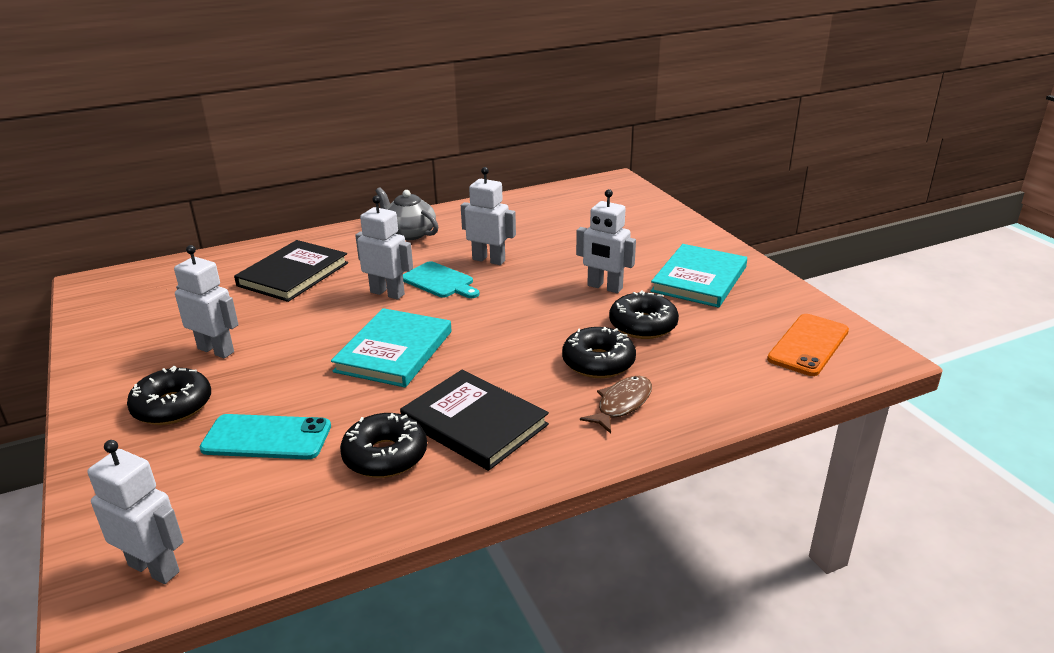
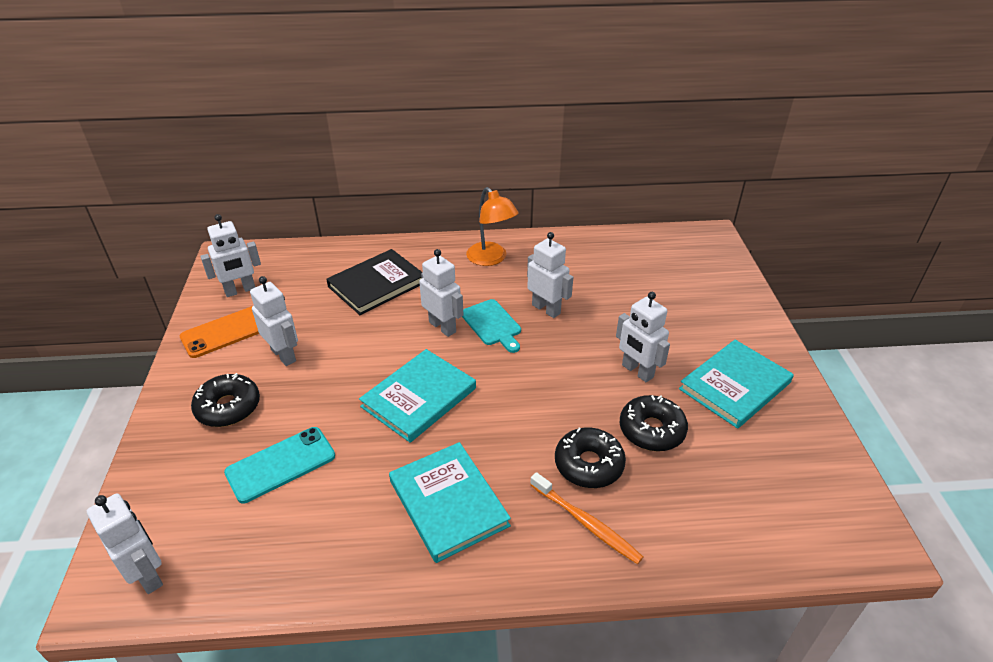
camera: 20 degrees right, 10 degrees up
(128, 308) = (240, 290): none -> white robot
(266, 438) = (281, 464): turquoise phone -> turquoise phone turned 60 degrees counterclockwise
(385, 456) = (361, 516): black donut -> none
(409, 233) = (491, 259): grey teapot -> orange lamp
(474, 423) = (448, 503): black book -> turquoise book
(621, 404) = (587, 523): brown fish -> orange toothbrush
(808, 345) = (807, 505): orange phone -> orange phone (226, 331)

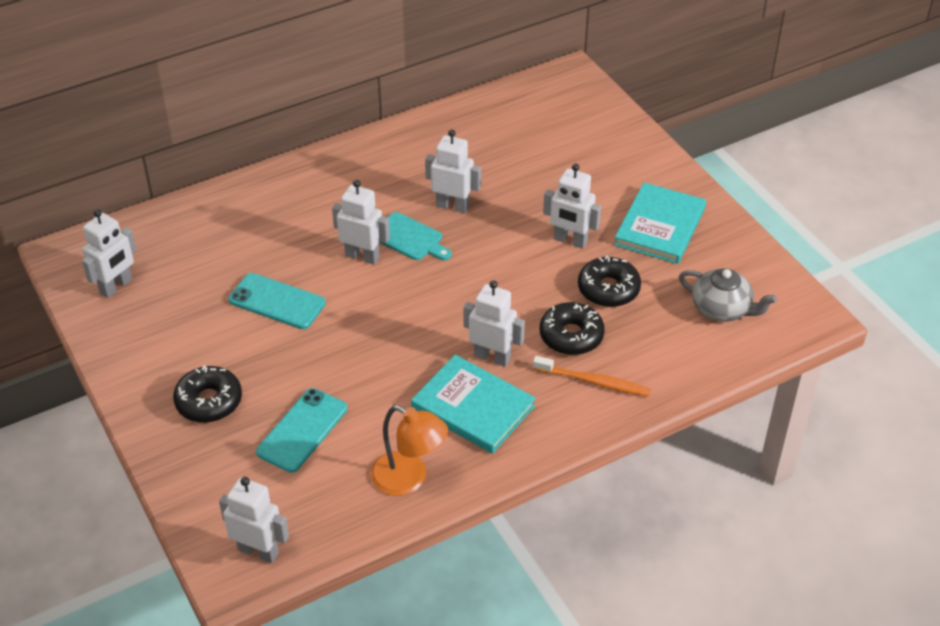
camera: 25 degrees left, 5 degrees up
(226, 331) = (141, 333): orange phone -> none
(284, 355) = (222, 336): white robot -> white robot (492, 357)
(347, 341) = (277, 301): none -> turquoise phone
(377, 284) = (262, 233): black book -> none
(419, 397) = (386, 330): turquoise book -> none
(491, 259) = (363, 168): orange lamp -> orange lamp (409, 479)
(767, 493) = (722, 309): none -> grey teapot

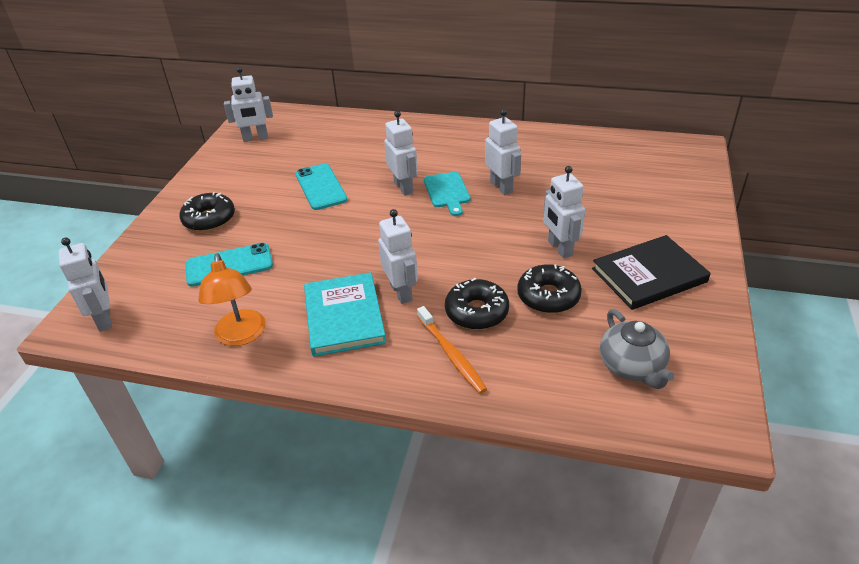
camera: 45 degrees right, 5 degrees down
(660, 226) = (649, 275): turquoise book -> black book

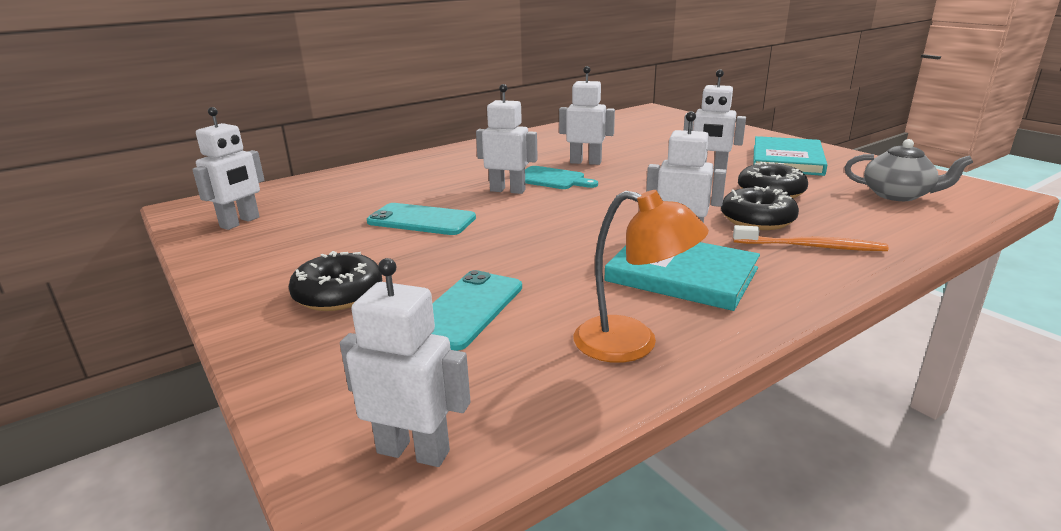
camera: 50 degrees left, 15 degrees down
(649, 275) = (787, 160): black book -> turquoise book

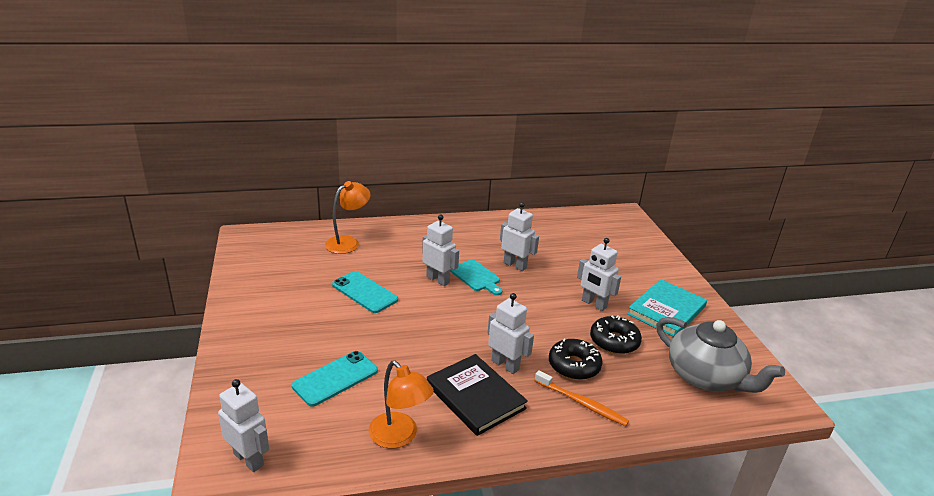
camera: 20 degrees right, 5 degrees up
(240, 222) = (264, 259): white robot -> none
(338, 294) = (280, 341): black donut -> none
(353, 185) = (348, 242): none -> orange lamp
(681, 275) = (475, 396): turquoise book -> black book
(898, 195) = (705, 377): grey teapot -> grey teapot, size x1.53

